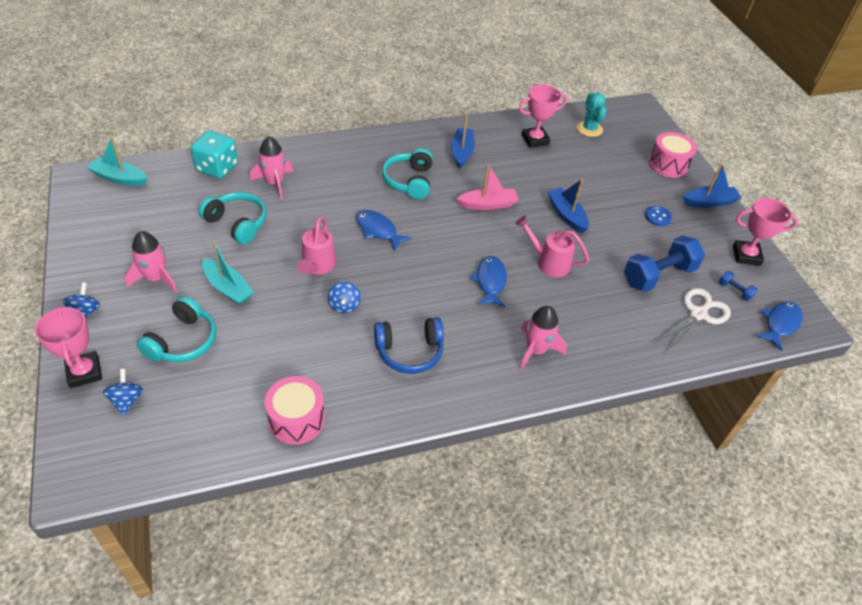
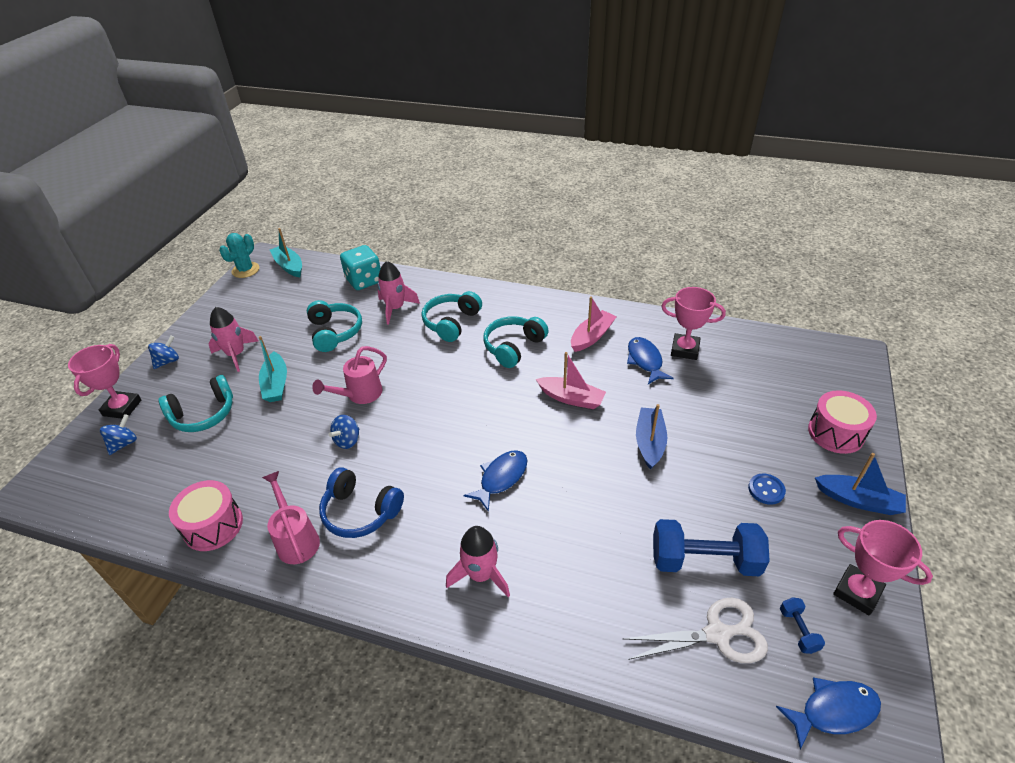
camera: 40 degrees right, 5 degrees down
(338, 179) = (451, 322): none -> turquoise headphones
(378, 230) = (442, 383): blue fish -> blue fish (645, 361)
(462, 152) = (592, 336): blue boat -> pink boat
(549, 263) = (582, 486): pink watering can -> pink watering can (296, 539)
(589, 129) = (763, 358): turquoise cactus -> turquoise cactus (245, 270)

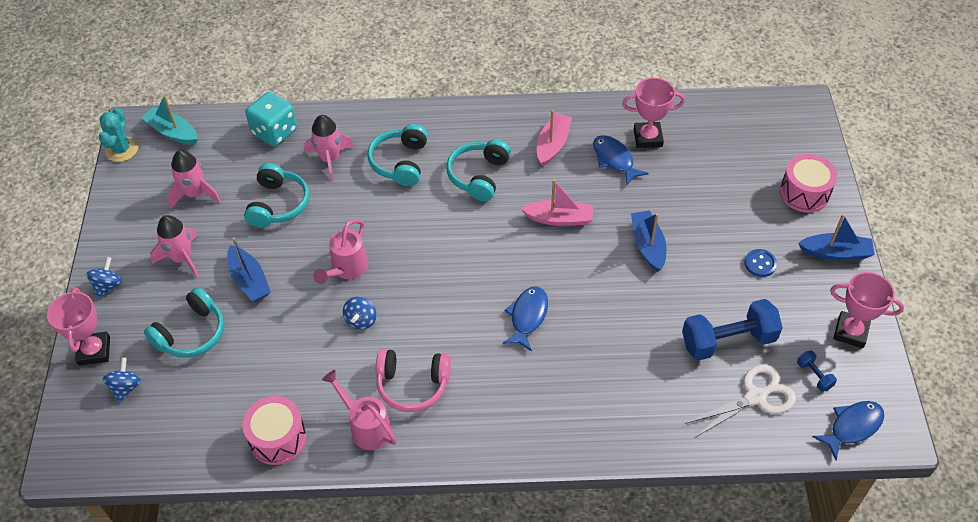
camera: 20 degrees left, 10 degrees up
(276, 384) = (249, 280): turquoise boat -> blue boat
(335, 332) = (278, 204): turquoise headphones -> turquoise headphones turned 45 degrees clockwise
(360, 512) = (412, 385): blue headphones -> pink headphones
(481, 575) = (549, 407): pink rocket -> pink rocket (195, 194)

